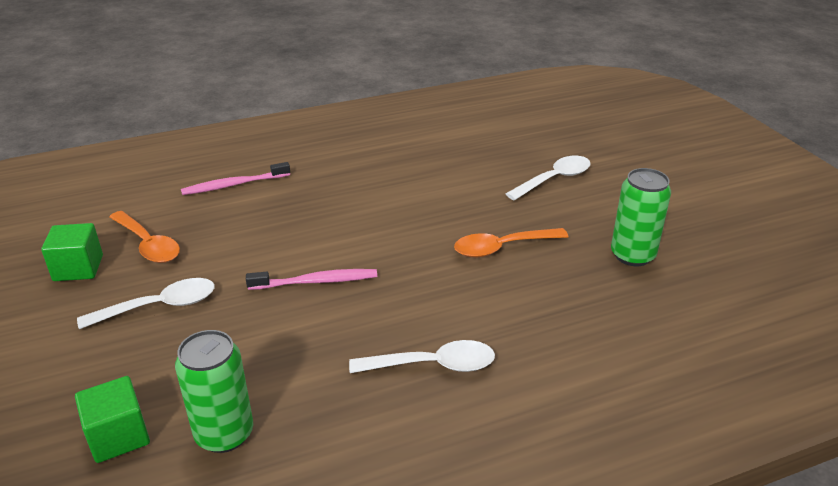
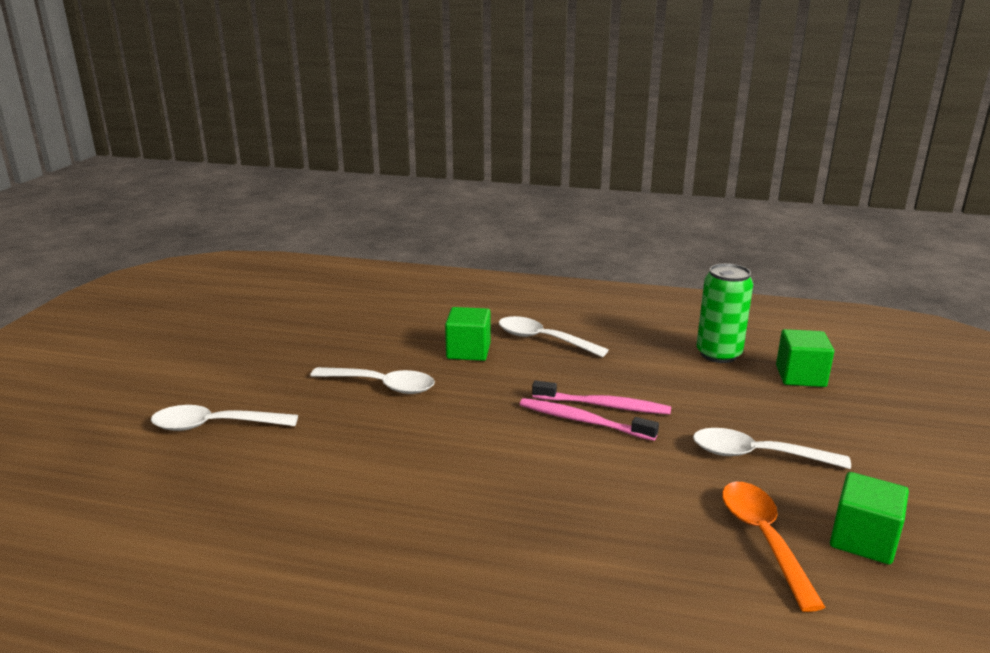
camera: 145 degrees left, 10 degrees down
(234, 185) = (600, 599): pink toothbrush -> pink toothbrush (603, 405)
(484, 314) = (468, 351): none -> green cube
(502, 247) = (382, 386): orange spoon -> white spoon
(632, 255) = (295, 344): green can -> none

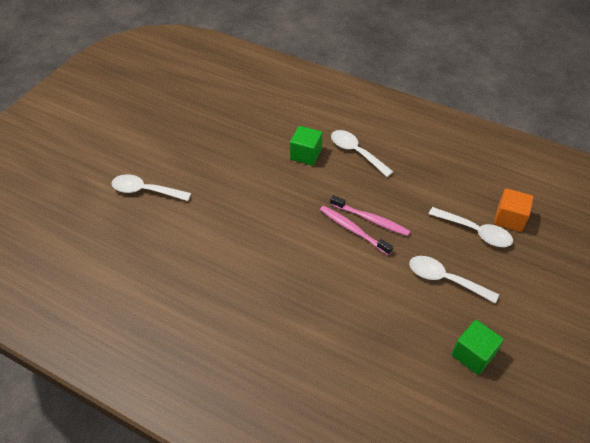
camera: 15 degrees right, 25 degrees up
(382, 386) = (245, 176): white spoon -> white spoon (475, 232)
(718, 354) = (465, 188): green can -> none
(763, 538) = (417, 340): orange spoon -> none
(800, 376) = (509, 219): green cube -> orange cube

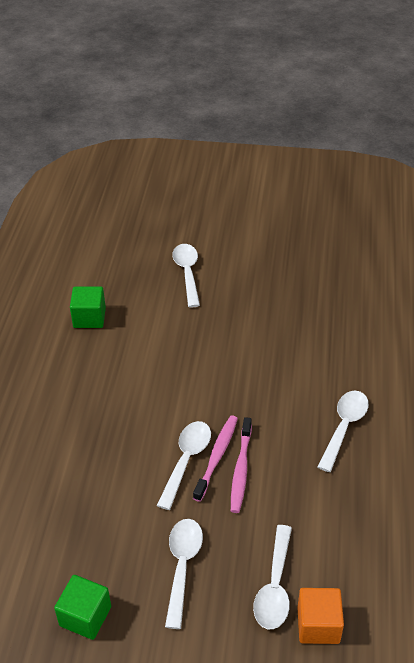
camera: 70 degrees right, 5 degrees down
(305, 154) = (311, 380): green cube -> green cube (89, 318)
(349, 249) = (186, 460): none -> white spoon

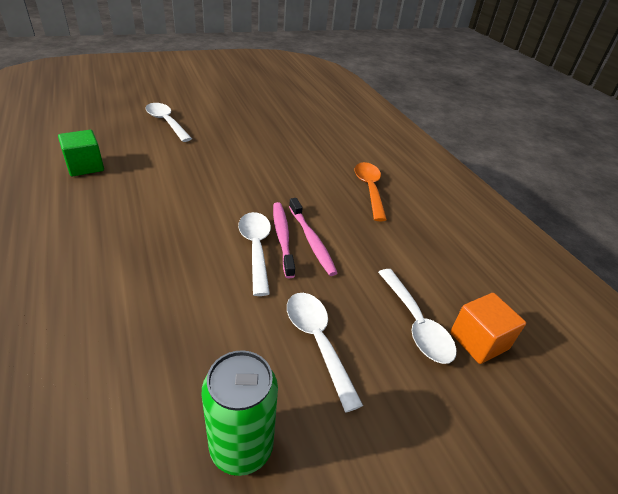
camera: 35 degrees left, 5 degrees down
(85, 616) = (241, 447): green cube -> green can
(344, 427) = (369, 189): white spoon -> orange spoon

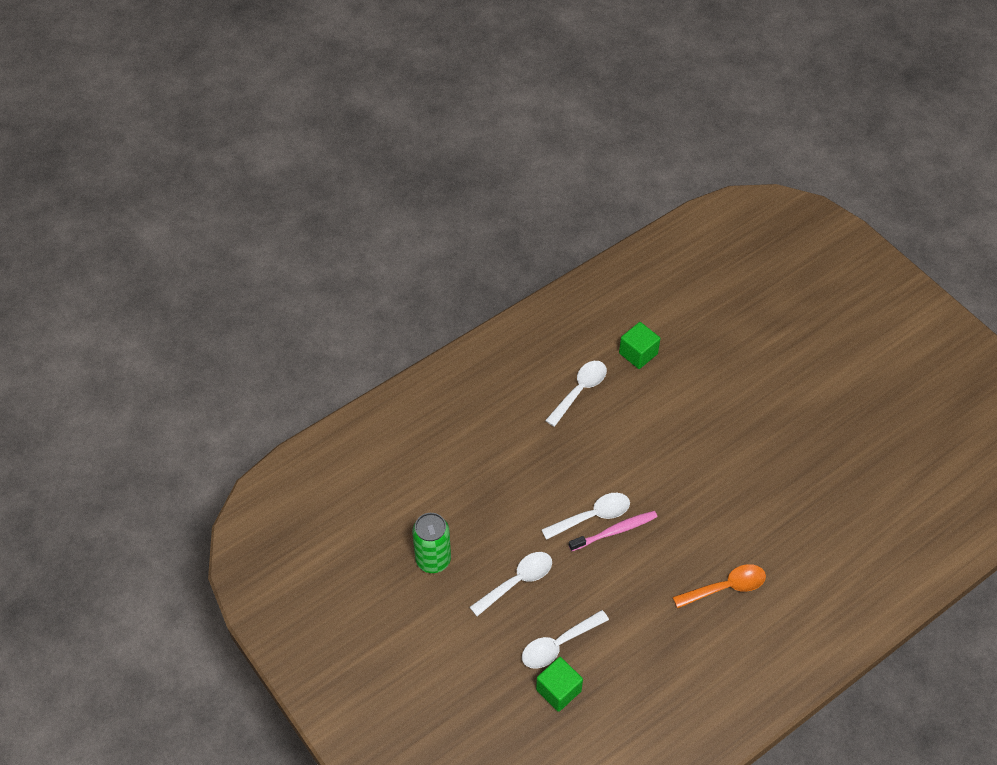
camera: 80 degrees right, 15 degrees up
(166, 122) = (749, 372): white spoon -> white spoon (580, 391)
(311, 240) = (621, 553): pink toothbrush -> none
(478, 341) = (558, 690): orange cube -> green cube

